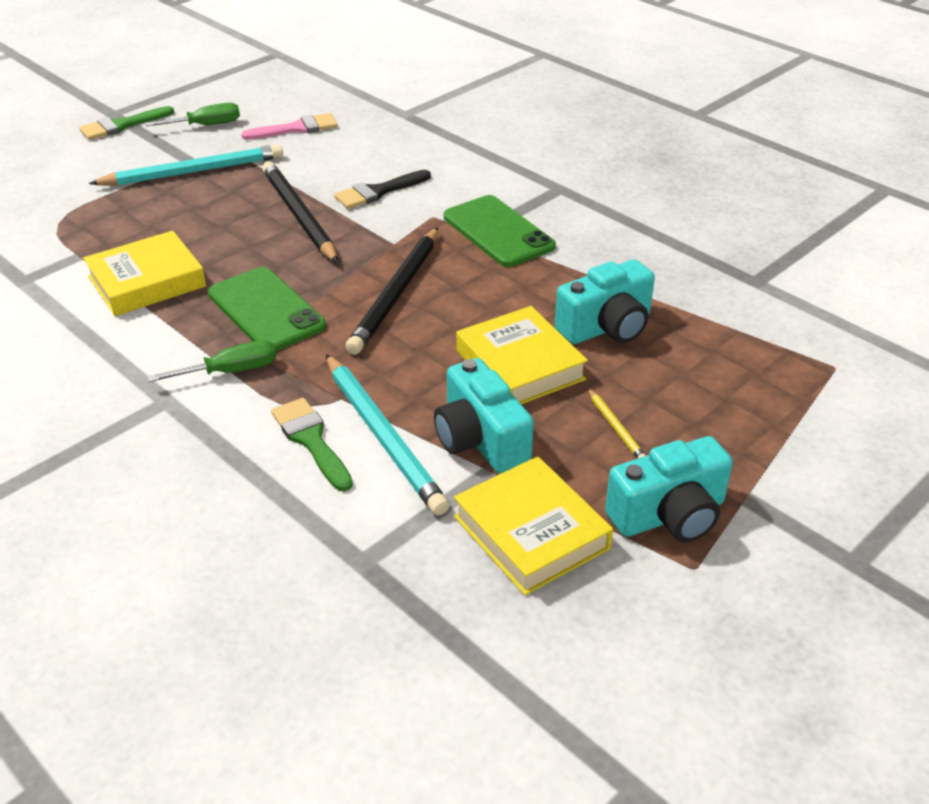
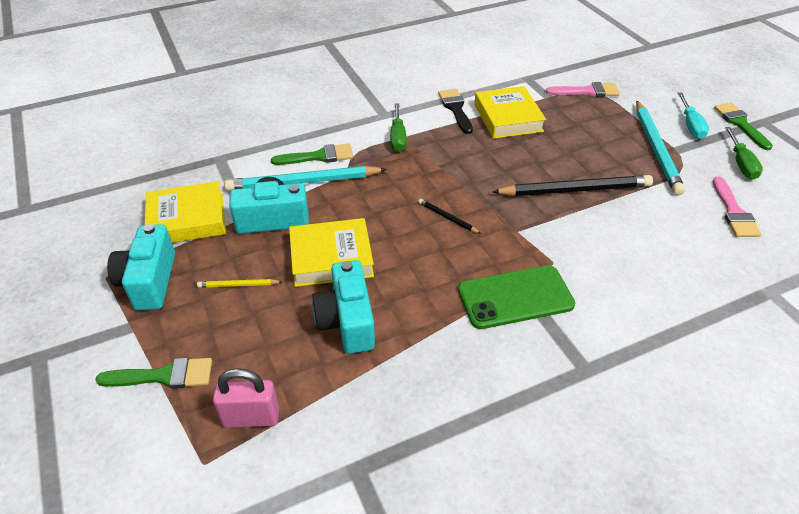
camera: 110 degrees right, 5 degrees up
(58, 226) = (587, 91): none -> pink brush
(133, 153) = (690, 125): none -> turquoise screwdriver
(266, 310) = (454, 158): green phone -> none
(378, 192) = (604, 239): black brush -> black brush (455, 109)
(396, 293) = (447, 218): black pencil -> black pencil, size x0.45
(767, 354) = (251, 417): none -> pink padlock
(780, 435) = (164, 376): none -> green brush

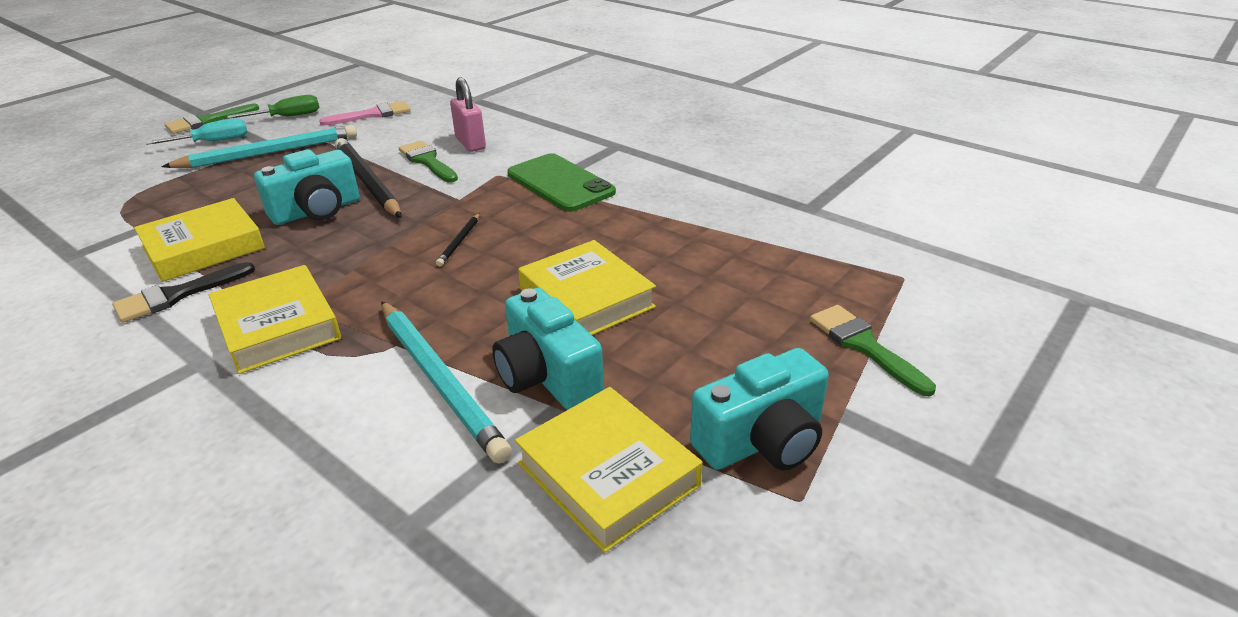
camera: 115 degrees left, 10 degrees down
(238, 285) = (691, 351): yellow pencil -> none
(251, 417) = (834, 270): pink padlock -> pink padlock (470, 143)
(318, 156) = (358, 391): green brush -> green brush (427, 161)
(347, 321) = (672, 257): turquoise camera -> turquoise camera (317, 211)
(398, 137) = (278, 326): green screwdriver -> yellow book
(587, 91) = (123, 205): pink brush -> none

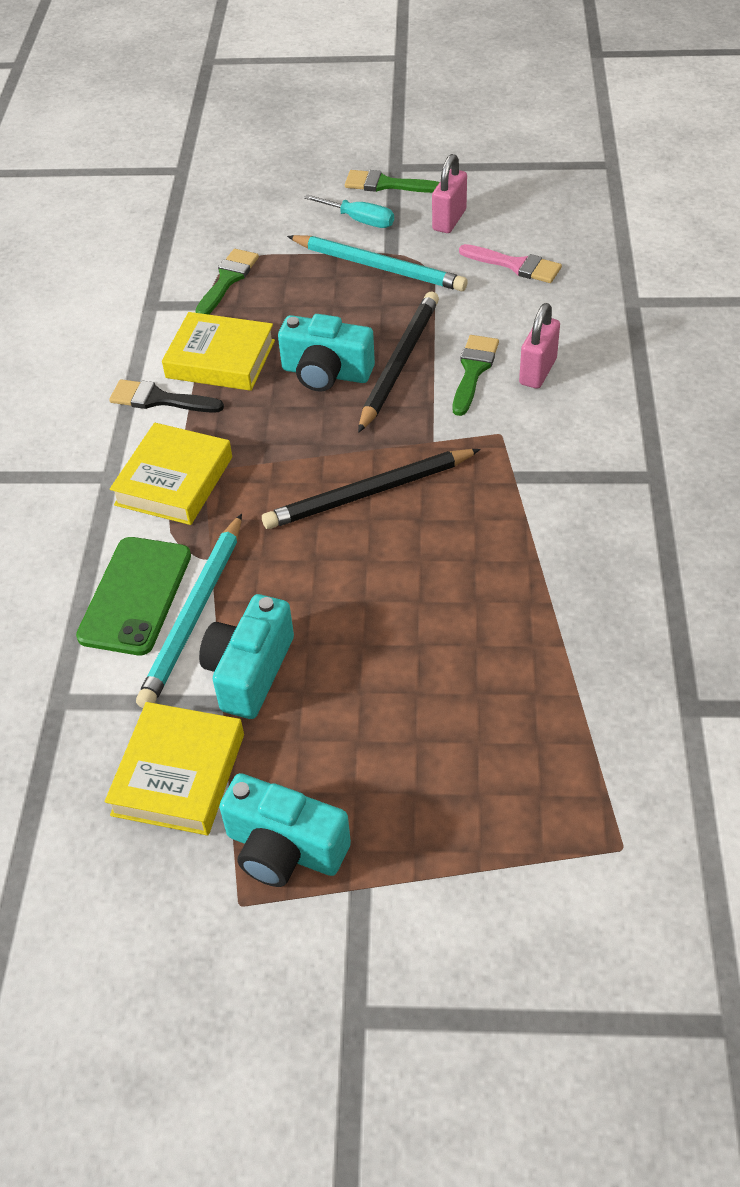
camera: 55 degrees right, 15 degrees up
(288, 117) = (449, 220): green screwdriver -> pink padlock
(459, 241) = (369, 492): black pencil -> black pencil, size x2.23
(560, 183) = (532, 487): green phone -> green phone (135, 596)
(586, 298) = (366, 630): yellow book -> none
(864, 346) = (471, 864): green brush -> green brush (227, 280)

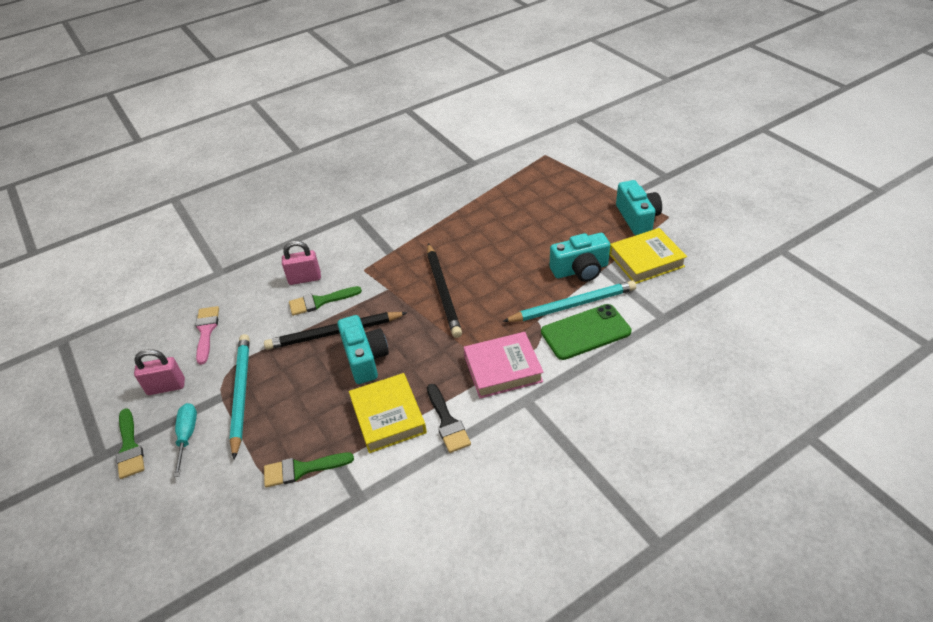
camera: 125 degrees left, 5 degrees down
(174, 481) = (503, 369): yellow book -> pink book
(369, 492) = (443, 291): black pencil -> black pencil turned 45 degrees clockwise

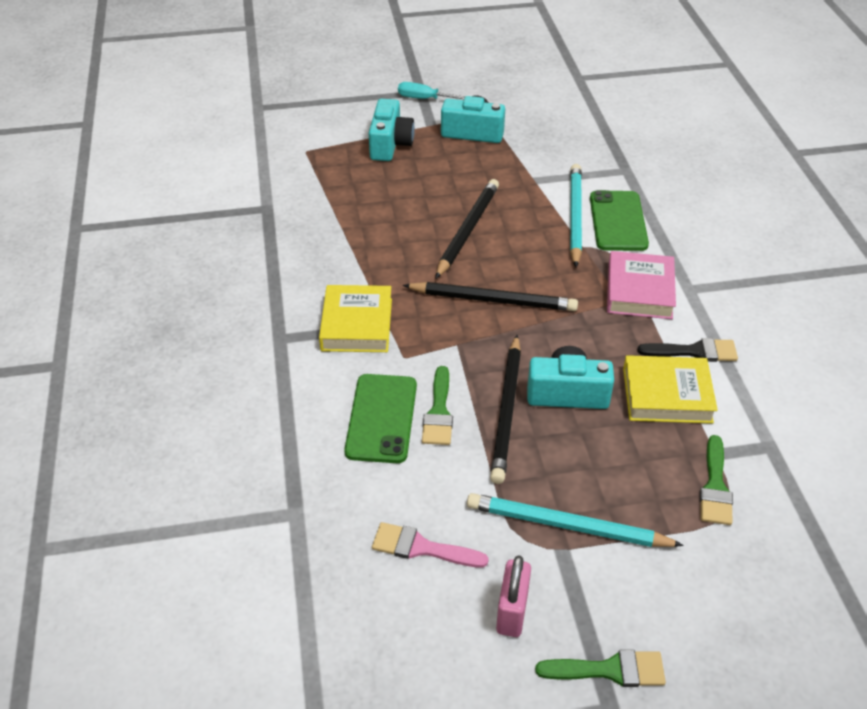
camera: 70 degrees left, 0 degrees up
(187, 436) = (616, 597): turquoise screwdriver -> turquoise screwdriver (424, 99)
(305, 279) = (381, 418): pink padlock -> green phone
(513, 254) = (467, 230): none -> black pencil
(580, 270) = (526, 194): turquoise camera -> turquoise camera (390, 144)
(646, 260) = (540, 150): yellow book -> yellow book (357, 324)

